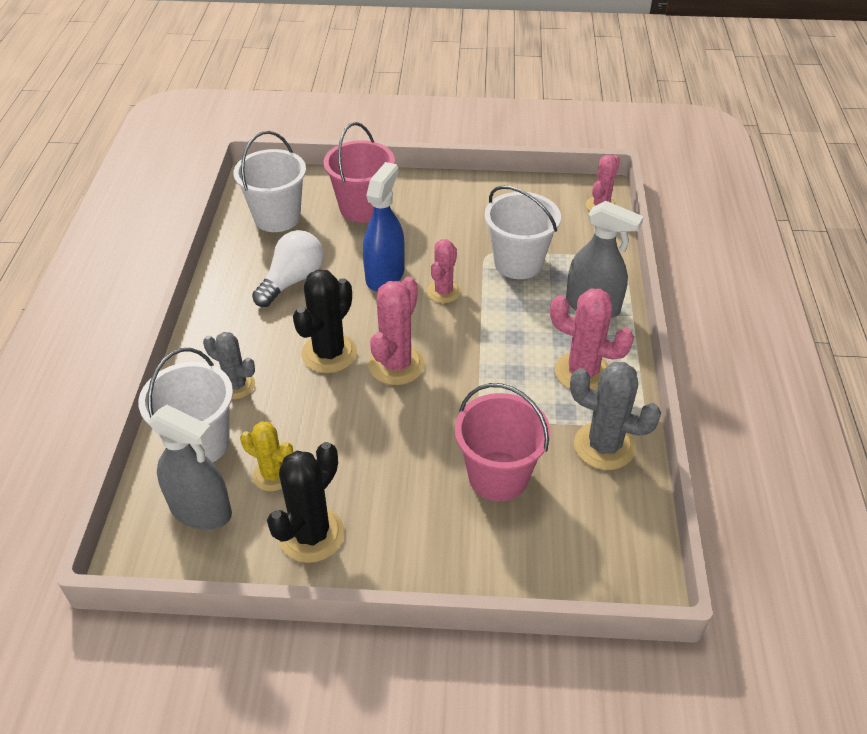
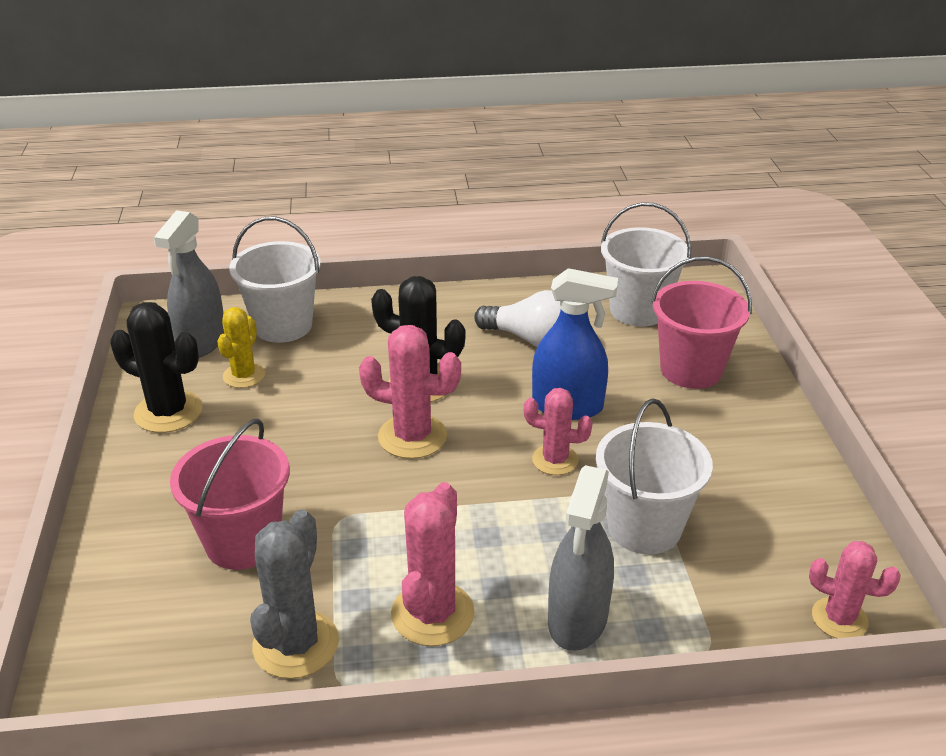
camera: 80 degrees right, 10 degrees down
(236, 385) = (361, 332): grey cactus -> none

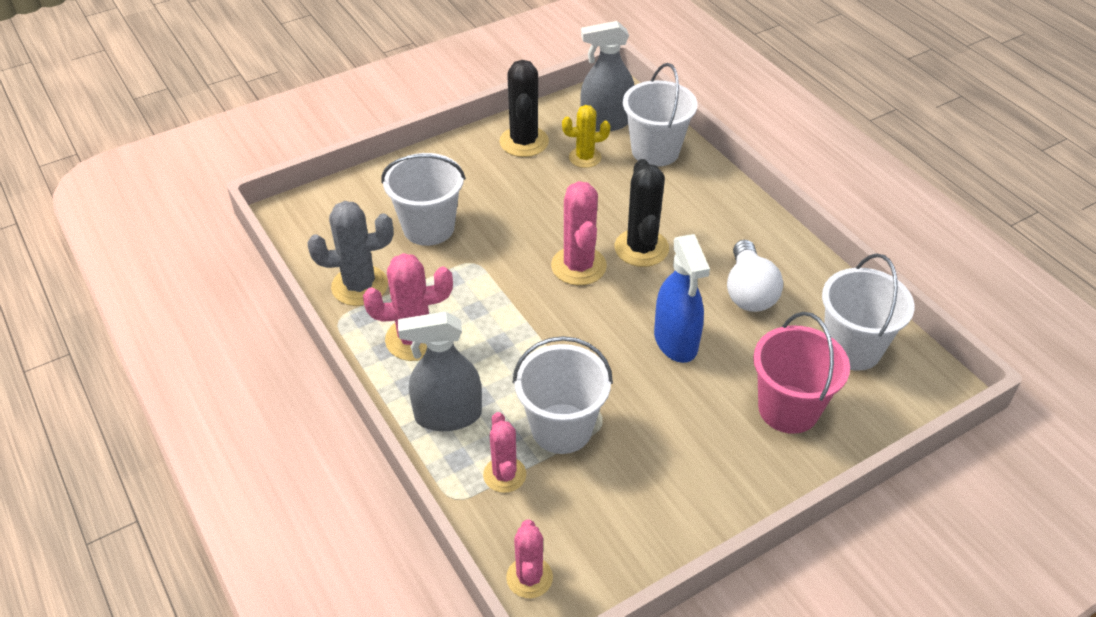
camera: 65 degrees right, 10 degrees up
(243, 542) = (428, 227): pink bucket -> white bucket
(555, 460) = (605, 353): pink cactus -> pink cactus (504, 475)

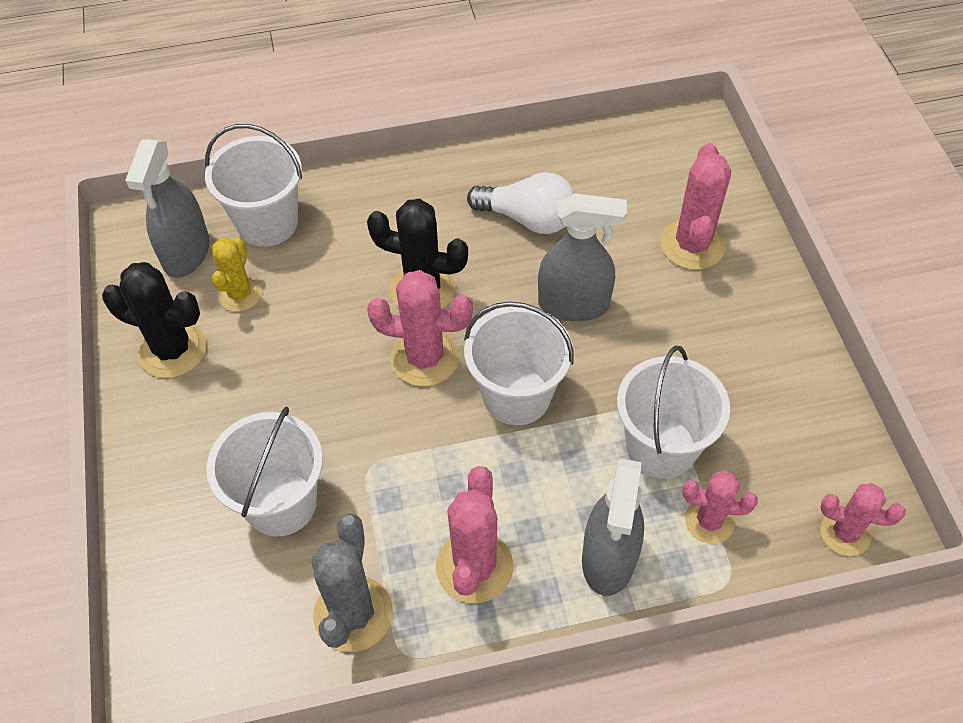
camera: 70 degrees left, 10 degrees up
(676, 341) = (574, 304): blue spray bottle -> grey spray bottle
(788, 409) = (692, 245): pink bucket -> pink cactus
(852, 348) = (633, 168): white bucket -> white bucket (517, 396)

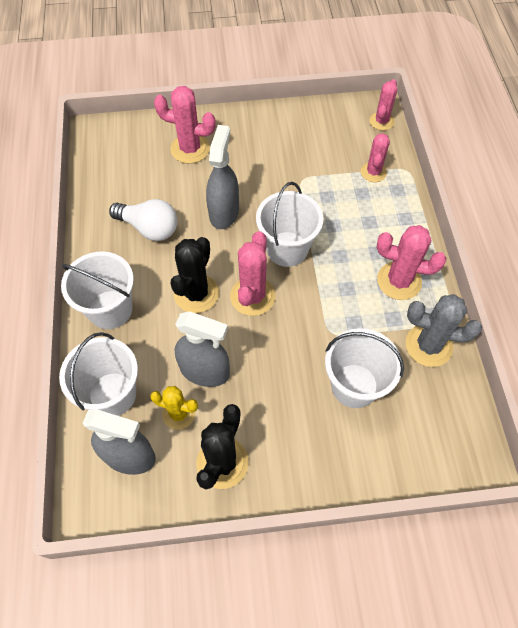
camera: 85 degrees left, 5 degrees up
(528, 219) = (149, 228): white light bulb -> white light bulb turned 90 degrees clockwise
(608, 559) = (394, 218): grey spray bottle -> grey spray bottle (205, 371)
(661, 447) = (328, 185): white bucket -> white bucket (110, 309)

